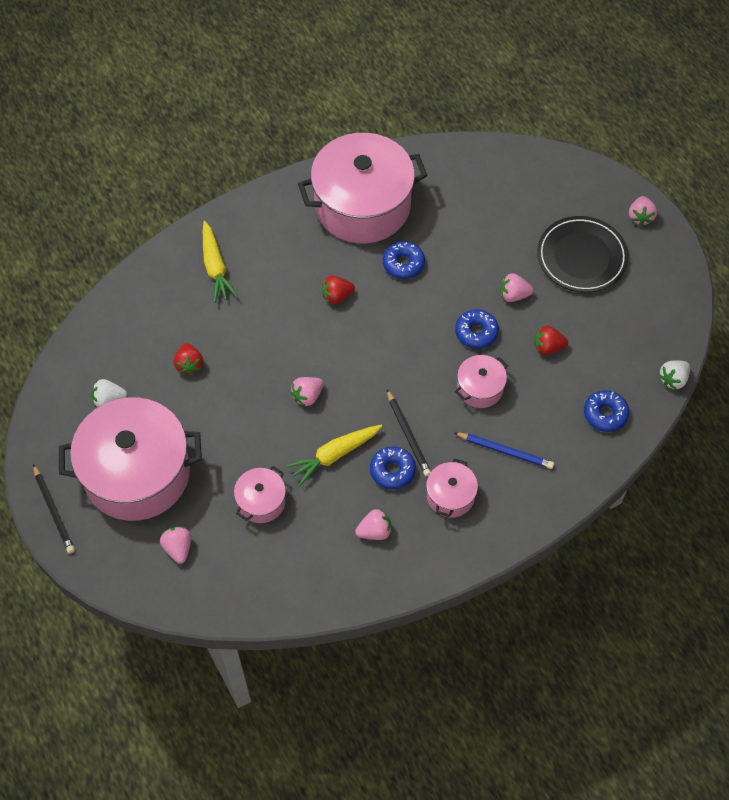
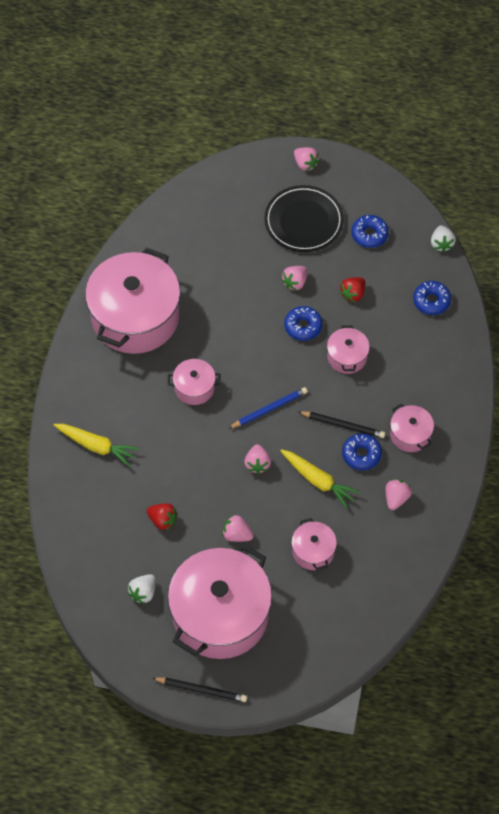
camera: 50 degrees left, 0 degrees up
(178, 548) = (302, 628): pink strawberry -> pink strawberry (237, 534)
(334, 455) = (318, 480): yellow carrot -> yellow carrot turned 60 degrees counterclockwise
(336, 296) = (194, 388): red strawberry -> pink pot
(403, 264) = (207, 328): blue donut -> blue donut (369, 234)
(505, 451) = (406, 378): blue pencil -> blue pencil (269, 409)

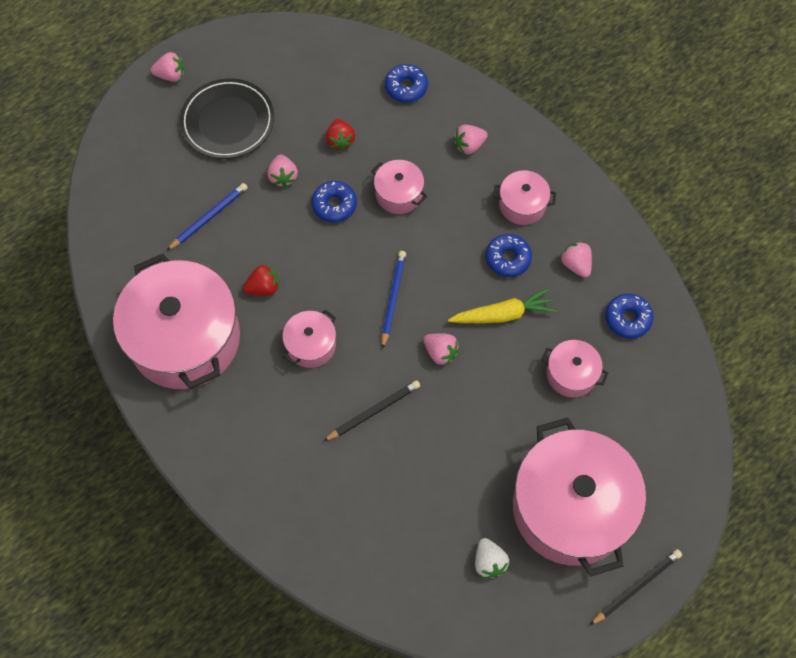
camera: 50 degrees left, 5 degrees up
(96, 446) = (291, 483): yellow carrot -> none
(162, 520) = (426, 483): red strawberry -> red strawberry (263, 287)
(227, 265) = (209, 217): none -> blue pencil
(237, 534) = (498, 427): pink strawberry -> pink strawberry (469, 145)
(343, 425) = (465, 251): black pencil -> black pencil (373, 411)
(369, 234) = (293, 82): blue donut -> blue donut (627, 319)
(441, 244) = (357, 37): white strawberry -> none

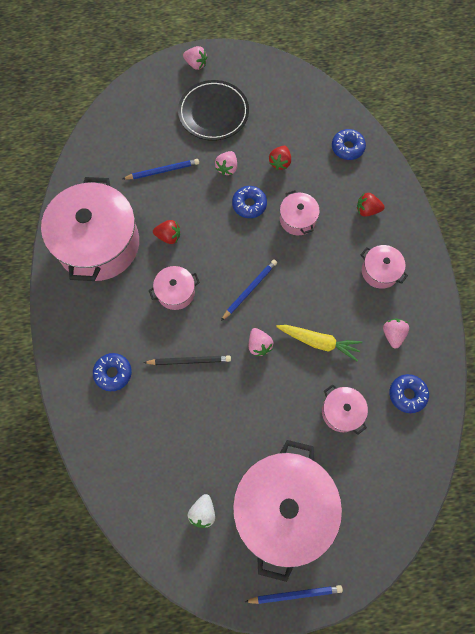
camera: 30 degrees right, 5 degrees up
(469, 145) = (367, 210): pink strawberry -> red strawberry
(508, 259) = (346, 304): blue donut -> blue donut (113, 373)
(636, 587) = (295, 594): black pencil -> blue pencil

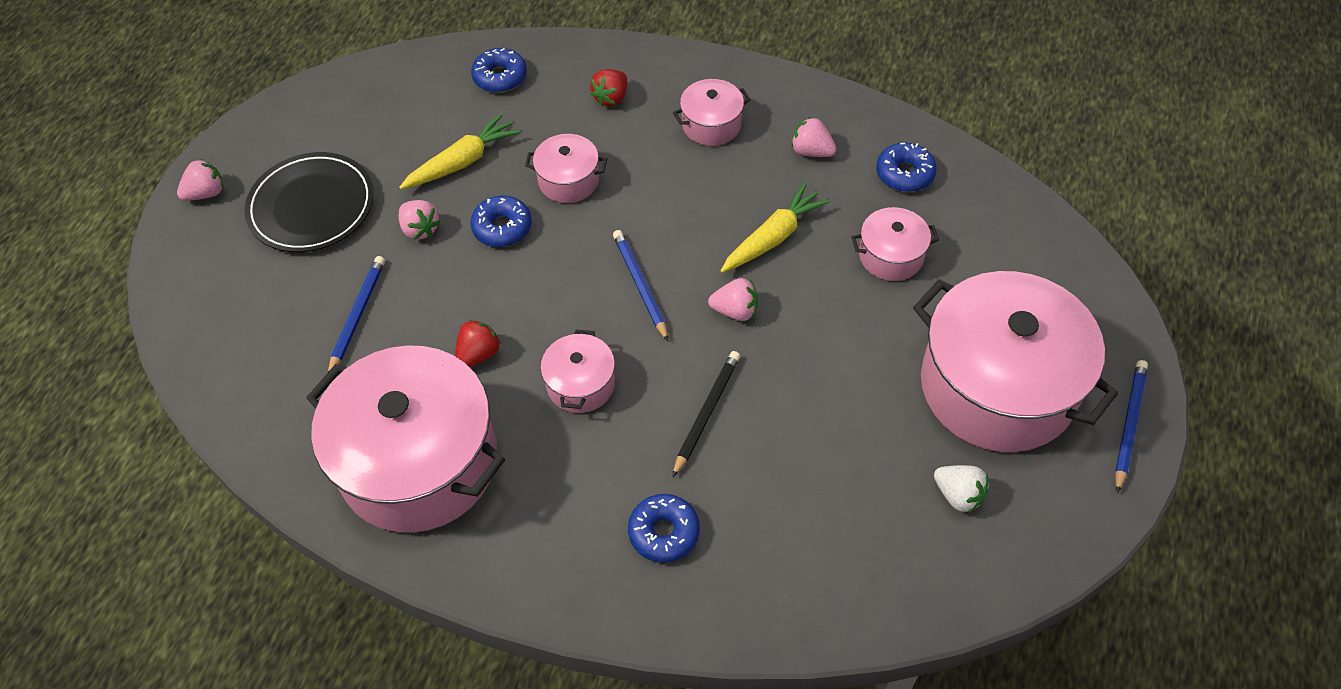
camera: 60 degrees left, 15 degrees down
(280, 162) = (462, 162): red strawberry -> yellow carrot

